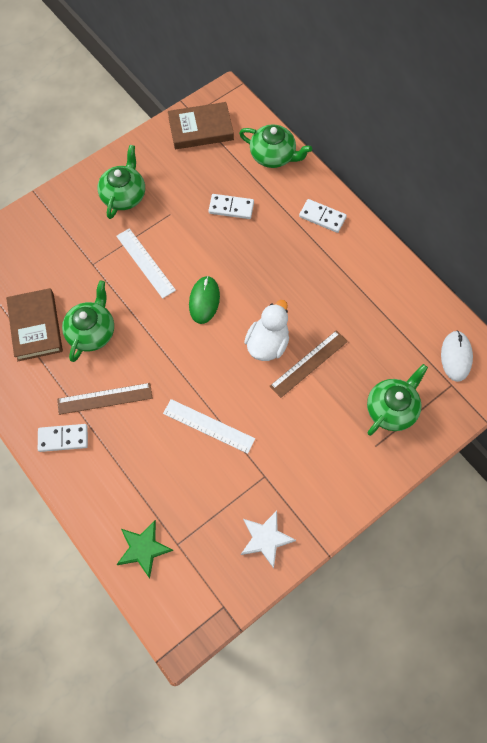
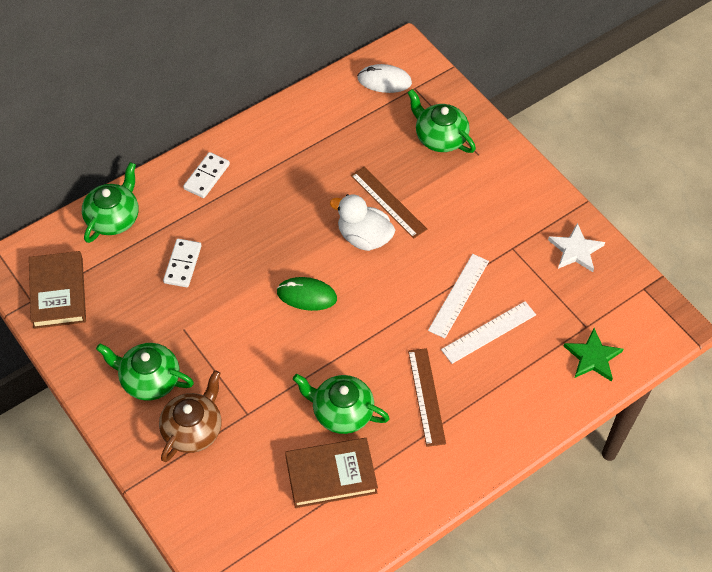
camera: 90 degrees left, 10 degrees down
(63, 438) = (474, 438): white domino -> none
(80, 228) = (193, 429): none -> brown teapot
(145, 263) = (251, 355): white ruler -> white ruler (489, 332)

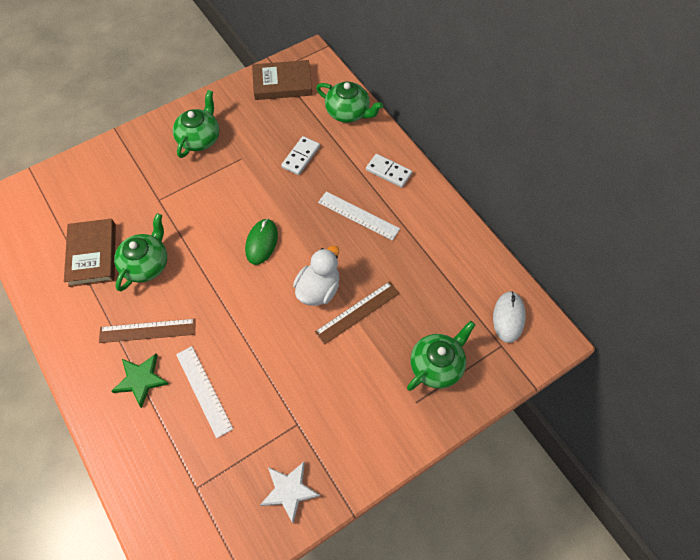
camera: 95 degrees right, 5 degrees up
(182, 264) = (301, 157): white domino -> white domino turned 75 degrees counterclockwise
(193, 429) = (152, 165): brown teapot -> none
(458, 295) = (247, 367): white ruler -> white ruler (358, 215)
(592, 357) = (160, 490): green star -> green star (141, 380)

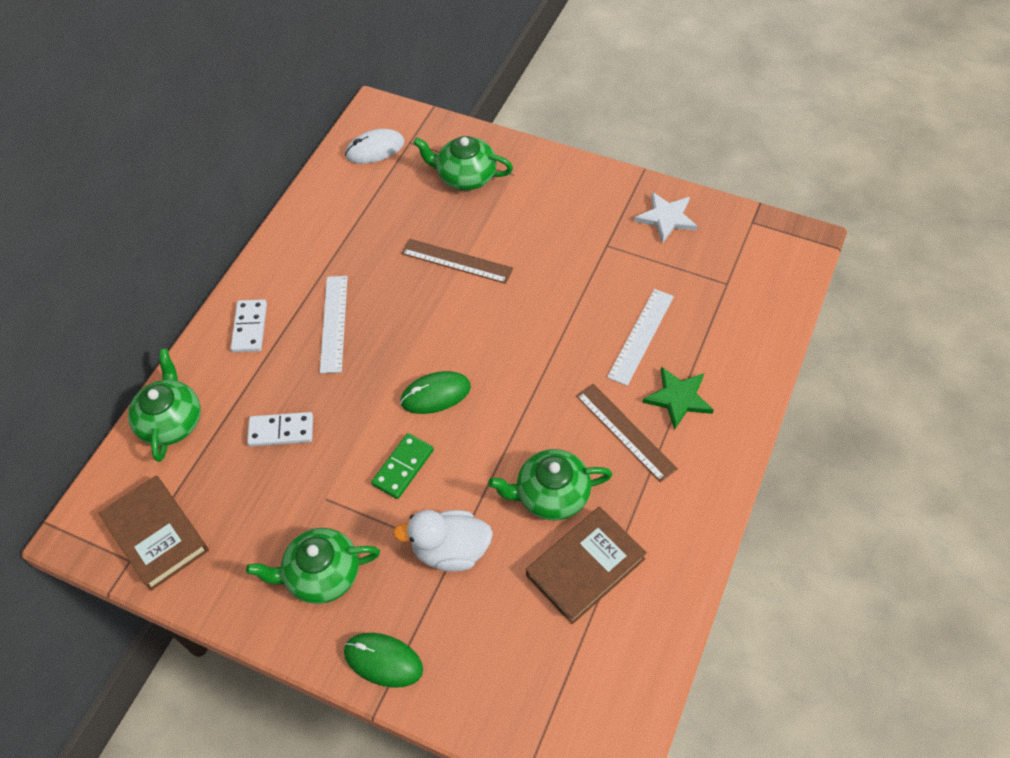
camera: 120 degrees left, 5 degrees down
(134, 143) = (383, 660): none -> green mouse
(228, 202) = (403, 467): none -> green domino
(318, 289) = (455, 307): white duck -> white duck (451, 550)

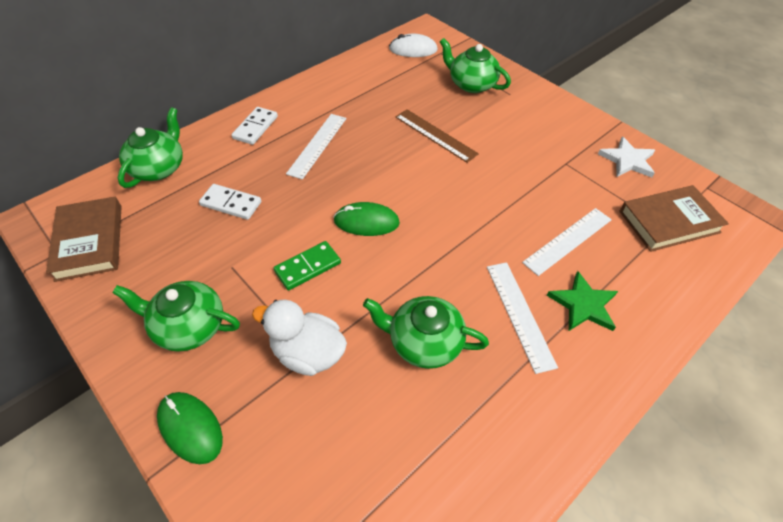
camera: 20 degrees right, 5 degrees down
(585, 567) = (424, 424): brown book -> brown book (669, 222)
(625, 431) = (520, 314): brown ruler -> white ruler

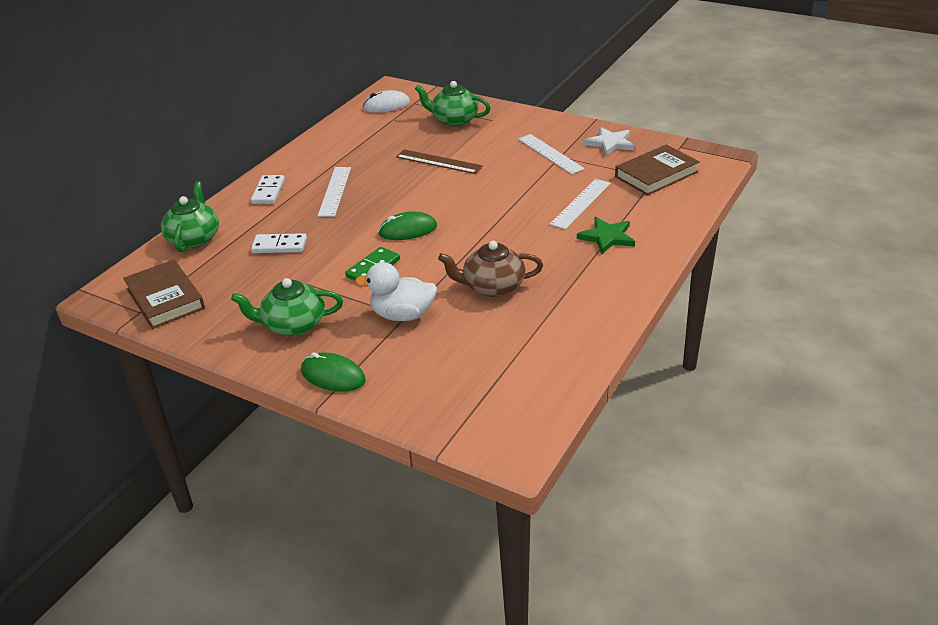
camera: 15 degrees left, 15 degrees down
(424, 342) = (492, 287): green teapot -> brown teapot
(520, 314) = (560, 254): white ruler -> white ruler (550, 154)

